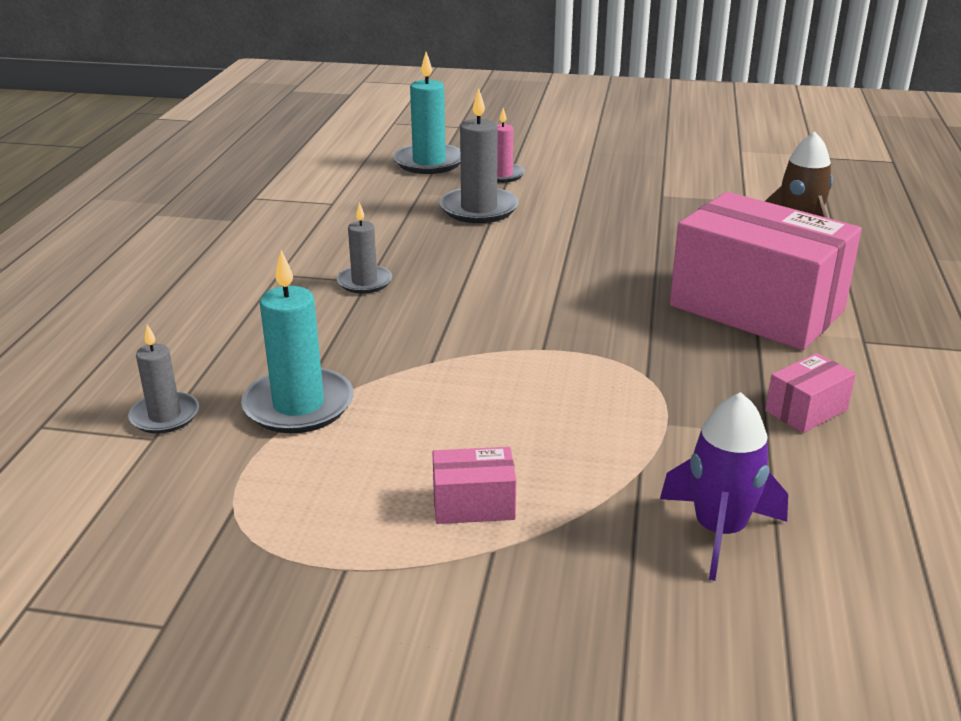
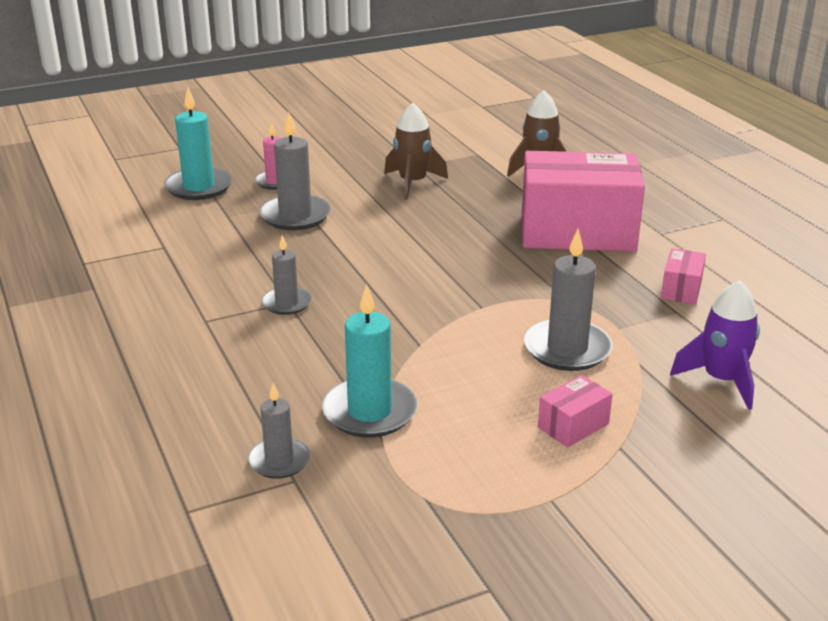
camera: 35 degrees left, 0 degrees up
(577, 423) = (567, 349): none -> grey candle
(635, 210) = (412, 183): none -> brown rocket

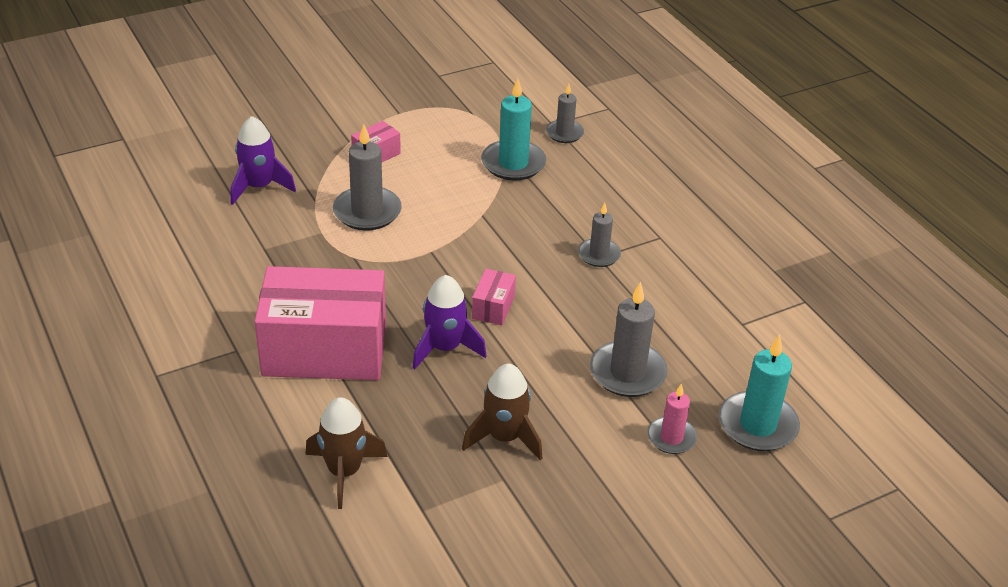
camera: 175 degrees right, 10 degrees up
(463, 232) = (445, 348): none -> purple rocket
(681, 289) = (249, 273): pink box -> pink box (493, 307)

